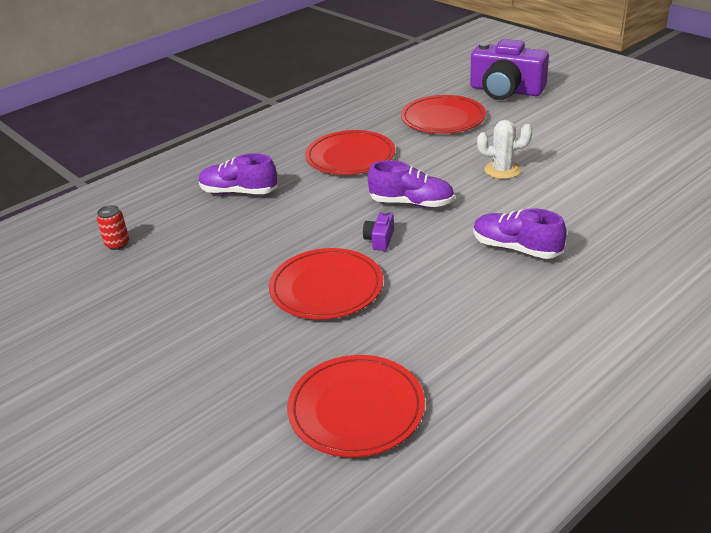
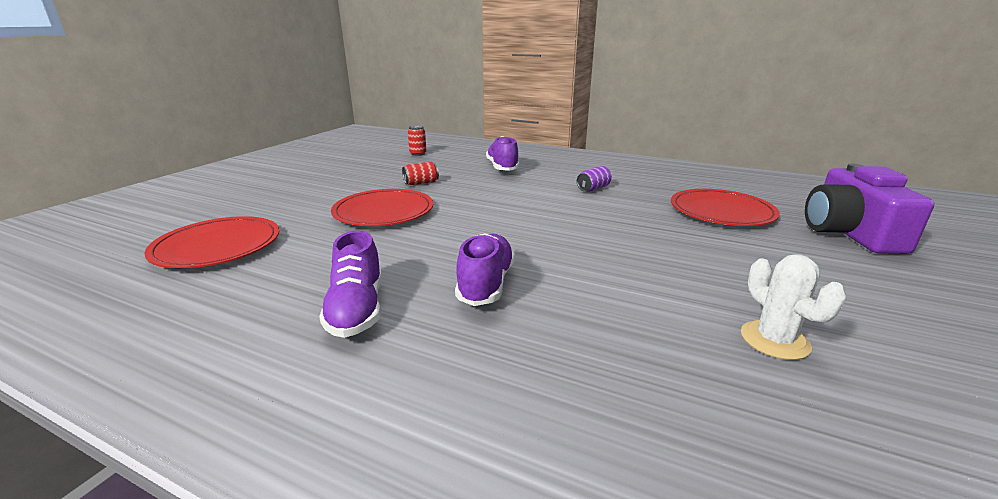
camera: 65 degrees right, 10 degrees down
(248, 254) = (421, 183): none -> red can
(350, 156) = (593, 188): red plate -> purple can
(380, 239) = (465, 219): purple camera -> none
(411, 203) = (536, 222): purple shoe -> purple shoe (357, 309)
(502, 170) = (651, 255): white cactus -> white cactus (774, 340)

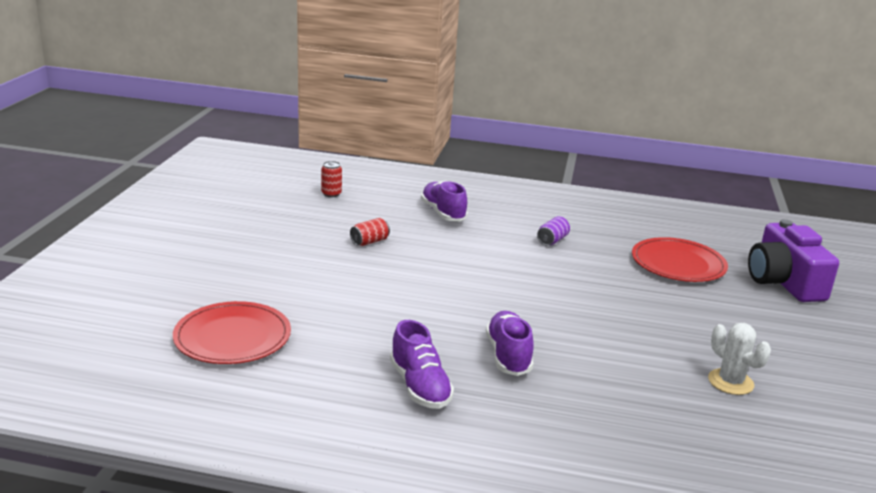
camera: 15 degrees left, 0 degrees up
(383, 212) = (360, 284): red plate -> none

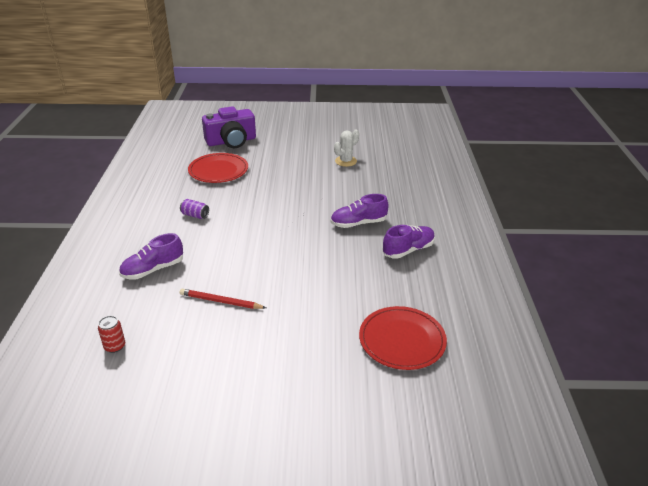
camera: 100 degrees left, 10 degrees up
(369, 242) = (221, 301): red can -> red pencil

